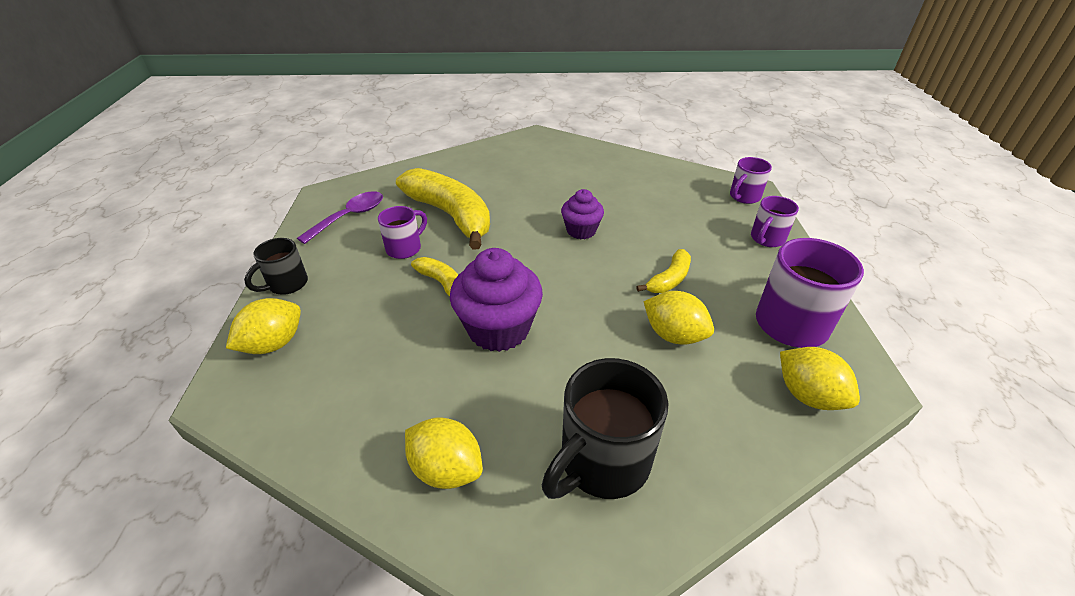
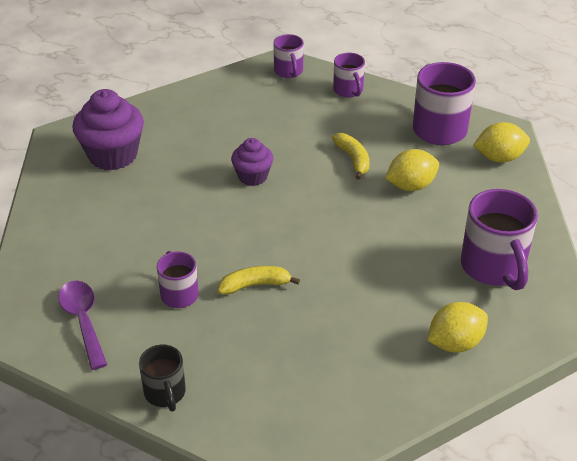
camera: 60 degrees left, 0 degrees up
(273, 344) = (250, 417): yellow lemon -> none
(450, 215) = (152, 247): yellow banana -> none
(498, 329) = (338, 271): purple cupcake -> purple cupcake (113, 155)
(602, 462) = (493, 268): black mug -> purple mug

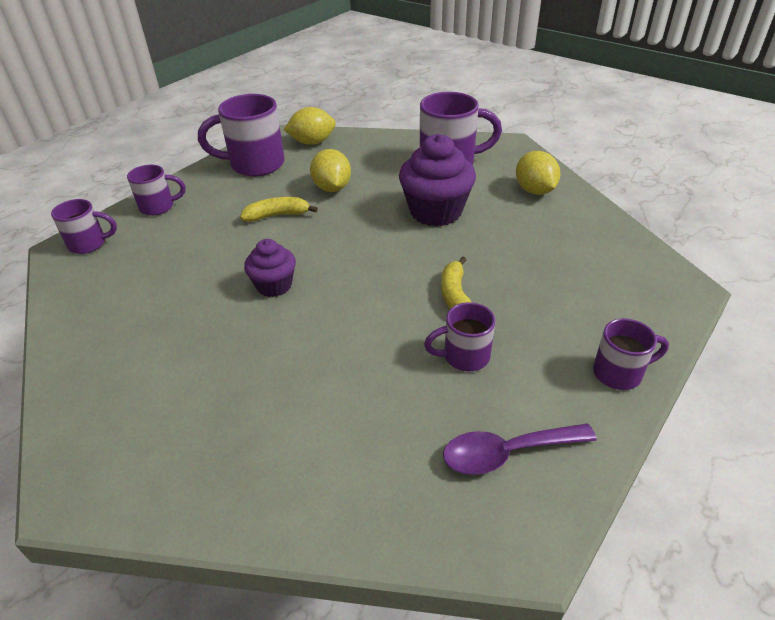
camera: 80 degrees left, 0 degrees up
(113, 155) = (163, 420): purple cupcake -> purple cupcake (435, 211)
(165, 393) = (619, 373): black mug -> purple mug
(499, 158) = (312, 142): yellow lemon -> yellow lemon turned 75 degrees clockwise

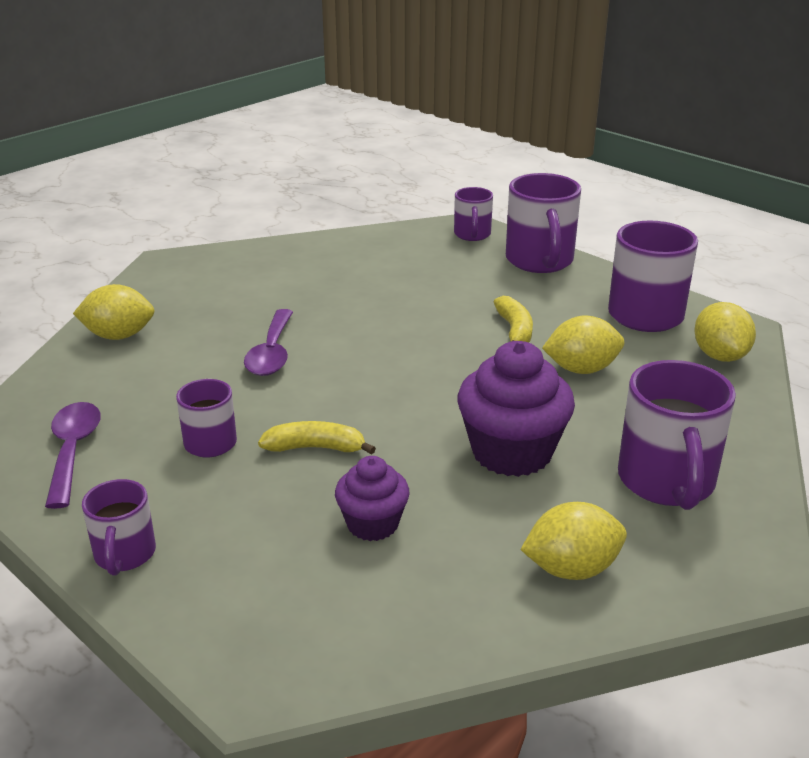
camera: 95 degrees right, 10 degrees down
(158, 207) = (540, 261): purple mug -> purple mug, size x1.74
(274, 285) = (374, 330): purple cupcake -> purple cupcake (372, 524)
(278, 486) = (119, 336): none -> yellow lemon
(314, 345) = (272, 353): none -> purple spoon

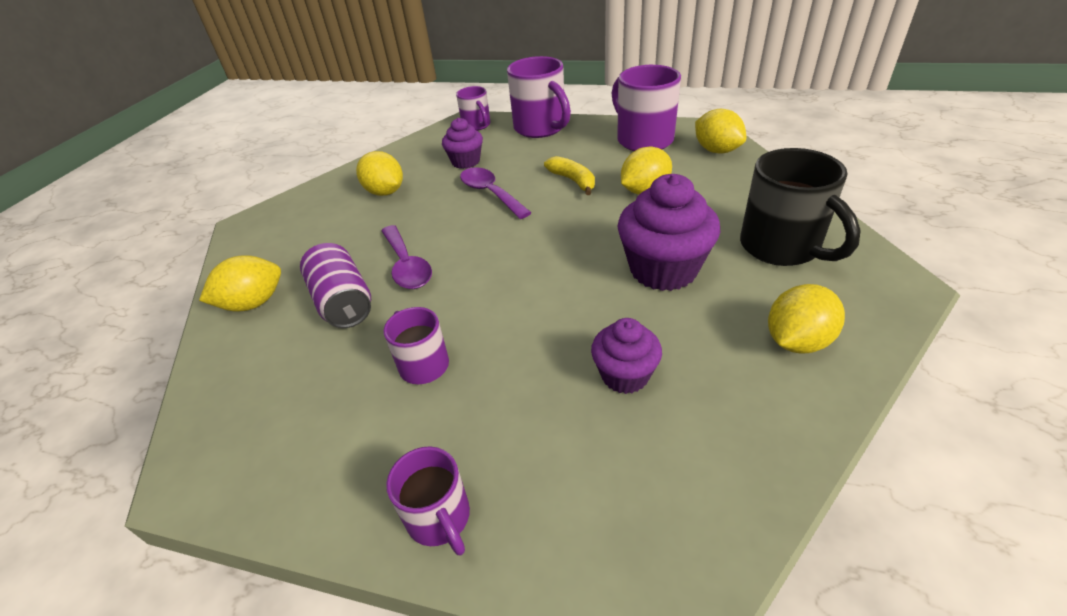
camera: 25 degrees left, 10 degrees up
(73, 451) = (297, 434): purple spoon -> purple spoon (490, 193)
(190, 364) = (343, 302): none -> purple can
(314, 275) = (385, 192): none -> yellow lemon
(315, 448) = (517, 330): yellow banana -> none
(422, 271) = (466, 161): none -> purple cupcake
(667, 482) = (782, 248): purple mug -> black mug

